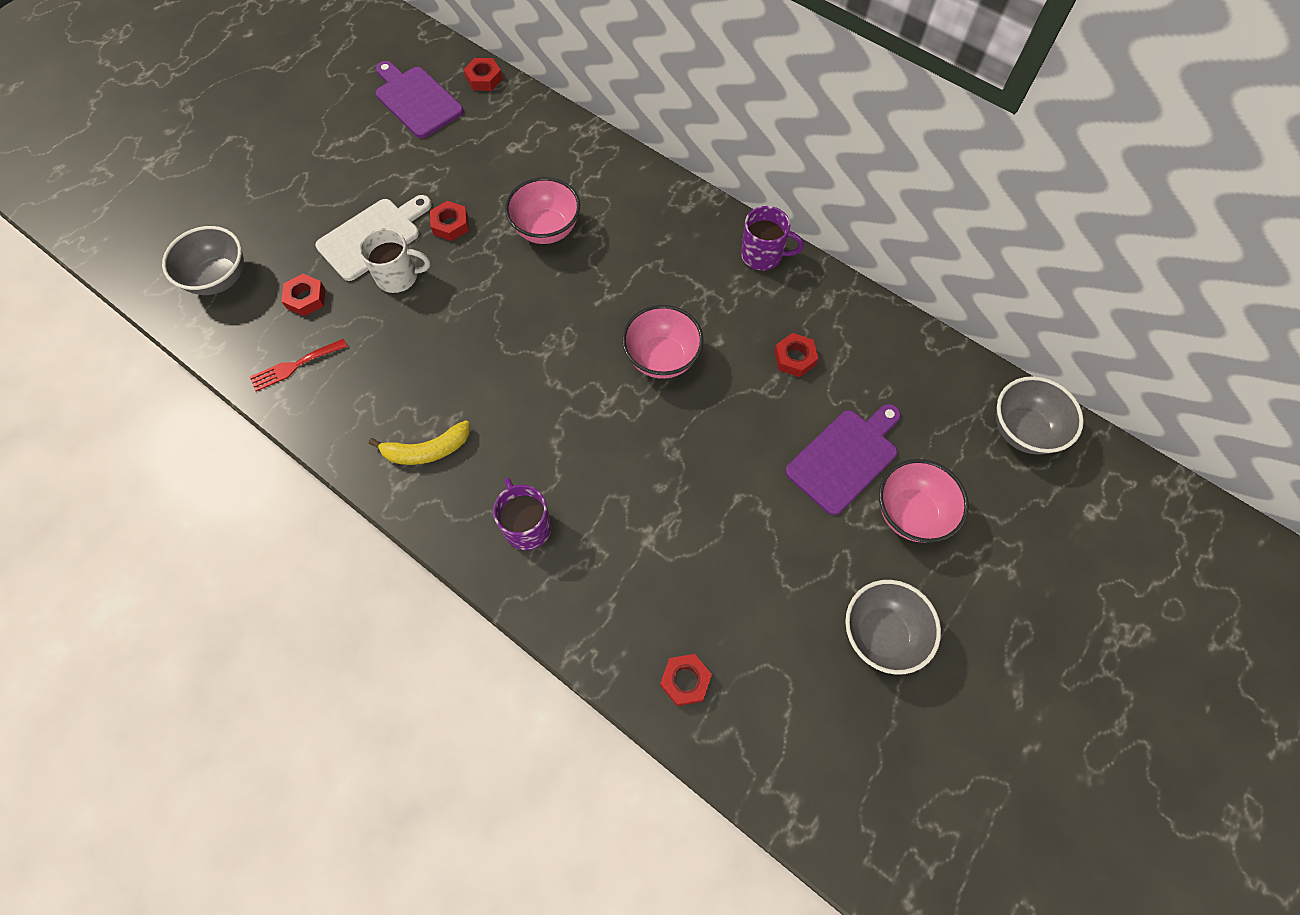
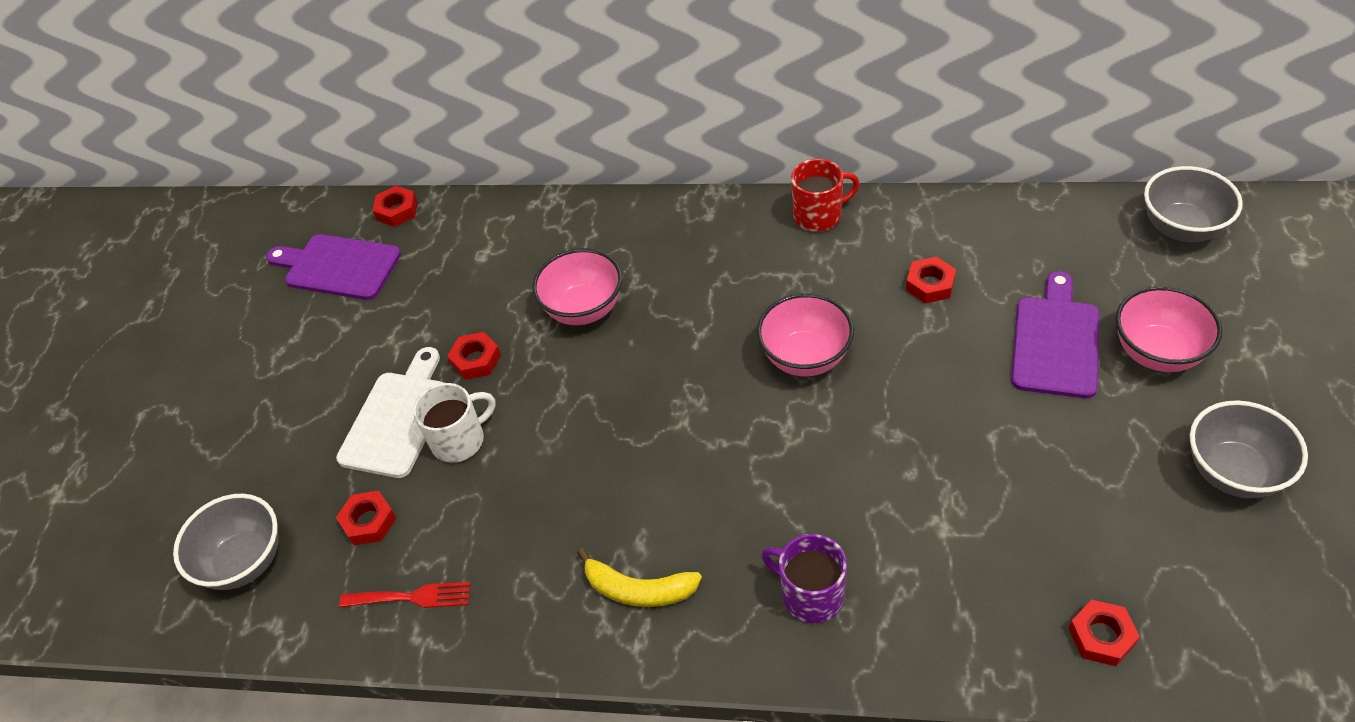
camera: 25 degrees left, 15 degrees down
(294, 366) = (412, 597): red fork -> red fork turned 120 degrees counterclockwise
(426, 450) = (638, 589): yellow banana -> yellow banana turned 60 degrees clockwise
(763, 255) = (819, 215): purple mug -> red mug

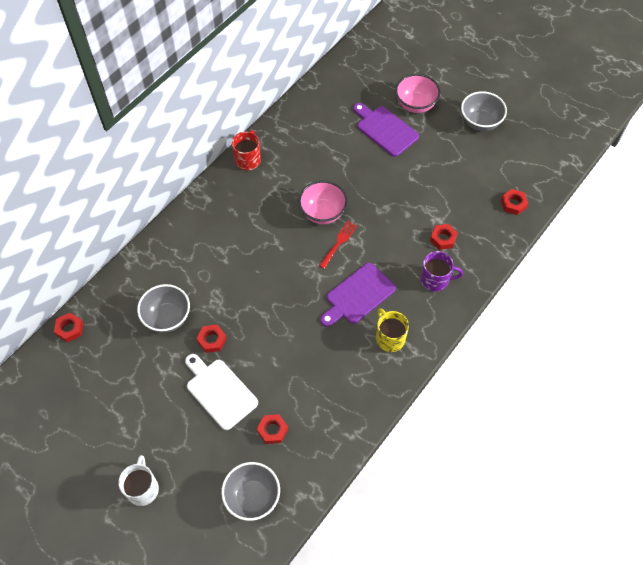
camera: 65 degrees left, 10 degrees up
(338, 266) = (85, 376): purple cutting board -> purple cutting board (358, 295)
(412, 597) = (329, 429): red fork -> red fork (339, 242)
(459, 440) = (256, 370): white mug -> white mug (143, 489)
(584, 309) = (220, 279): pink bowl -> none
(638, 589) = (390, 338): yellow banana -> yellow mug
(811, 595) = (435, 280): purple mug -> purple mug turned 150 degrees counterclockwise
(930, 285) = (322, 148): red nut -> red nut (443, 238)
(1182, 228) = (366, 55): grey bowl -> grey bowl (167, 318)

